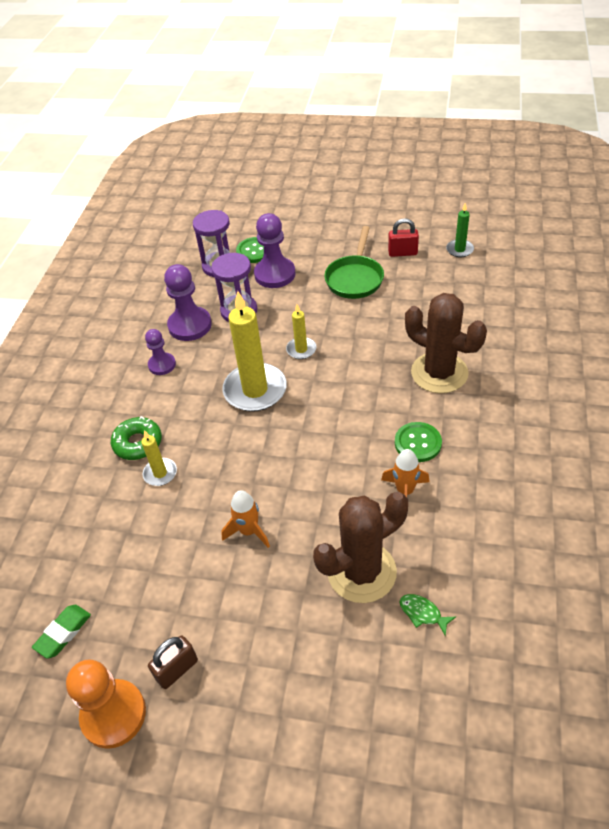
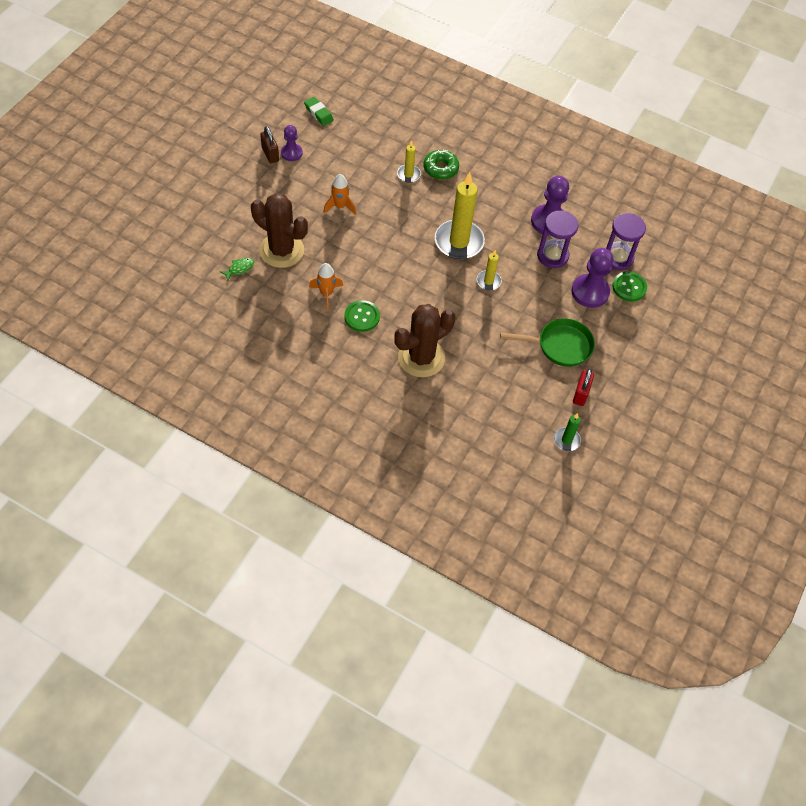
camera: 100 degrees right, 10 degrees up
(113, 714) = (261, 126): orange pawn -> none
(162, 365) = (511, 196): purple pawn -> purple pawn (291, 153)
(355, 278) = (560, 346): green pan -> green pan turned 150 degrees clockwise
(361, 572) = (281, 250): brown cactus -> brown cactus turned 45 degrees counterclockwise

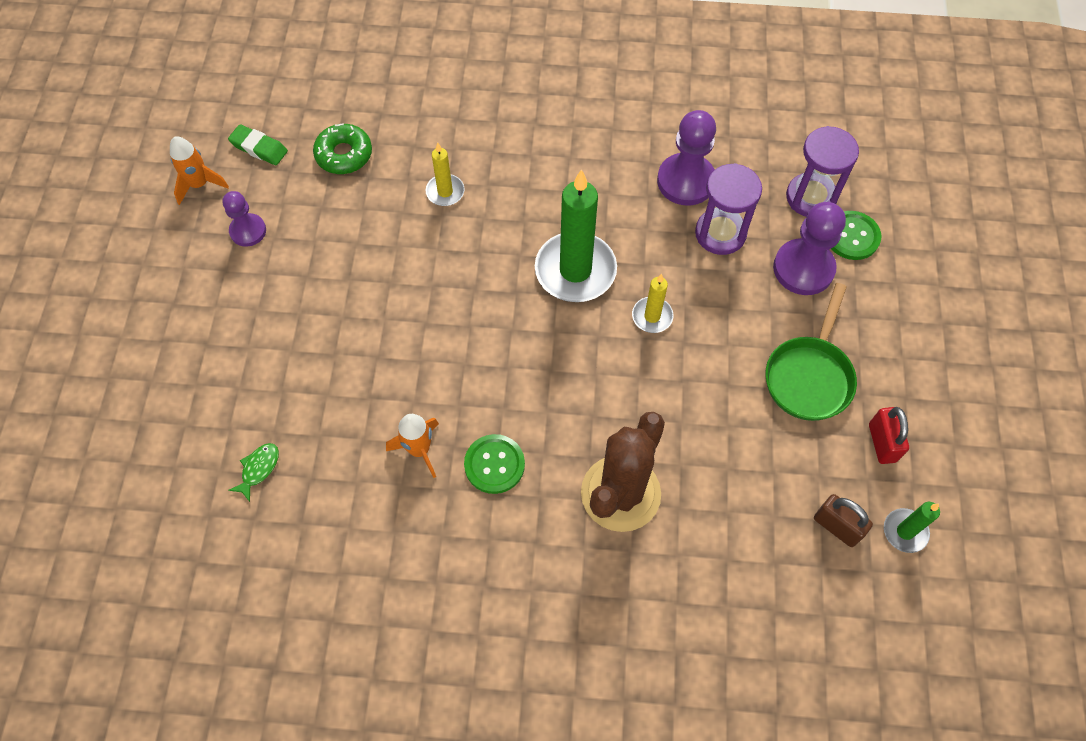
camera: 20 degrees left, 5 degrees up
(270, 154) = (215, 247): brown padlock -> brown padlock (836, 526)
(281, 250) = (312, 405): brown cactus -> none
(340, 206) = (367, 289): orange rocket -> orange rocket (199, 184)
(440, 168) = (487, 162): green donut -> green donut (344, 154)
(459, 242) = (575, 270): yellow candle -> green candle
(560, 346) = (809, 376): green pan -> green pan turned 135 degrees clockwise

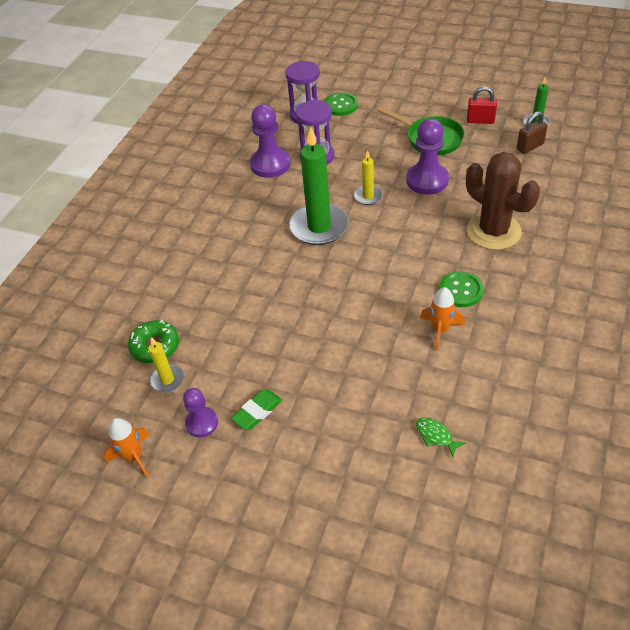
camera: 70 degrees left, 15 degrees down
(259, 148) = (117, 406): green eraser -> green eraser (257, 412)
(445, 192) = (222, 287): yellow candle -> yellow candle (167, 380)
(803, 268) = (356, 128): purple pawn -> purple pawn (427, 180)

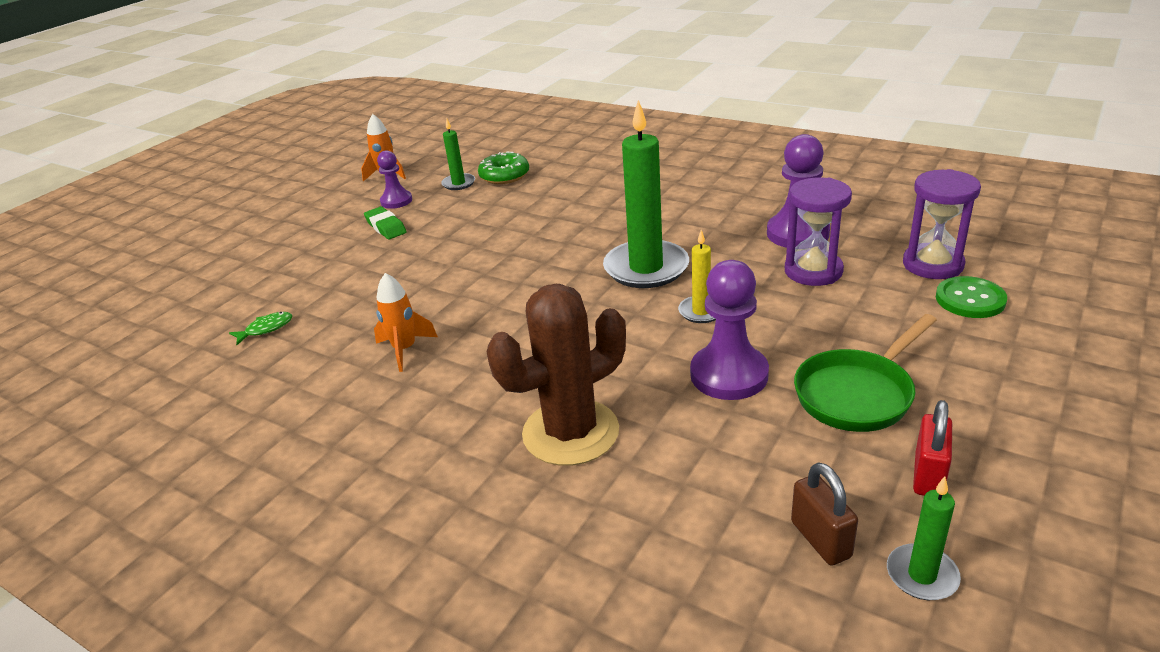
camera: 100 degrees right, 15 degrees down
(167, 380) = (458, 183): yellow candle -> green candle
(460, 290) = (462, 377): green button -> none

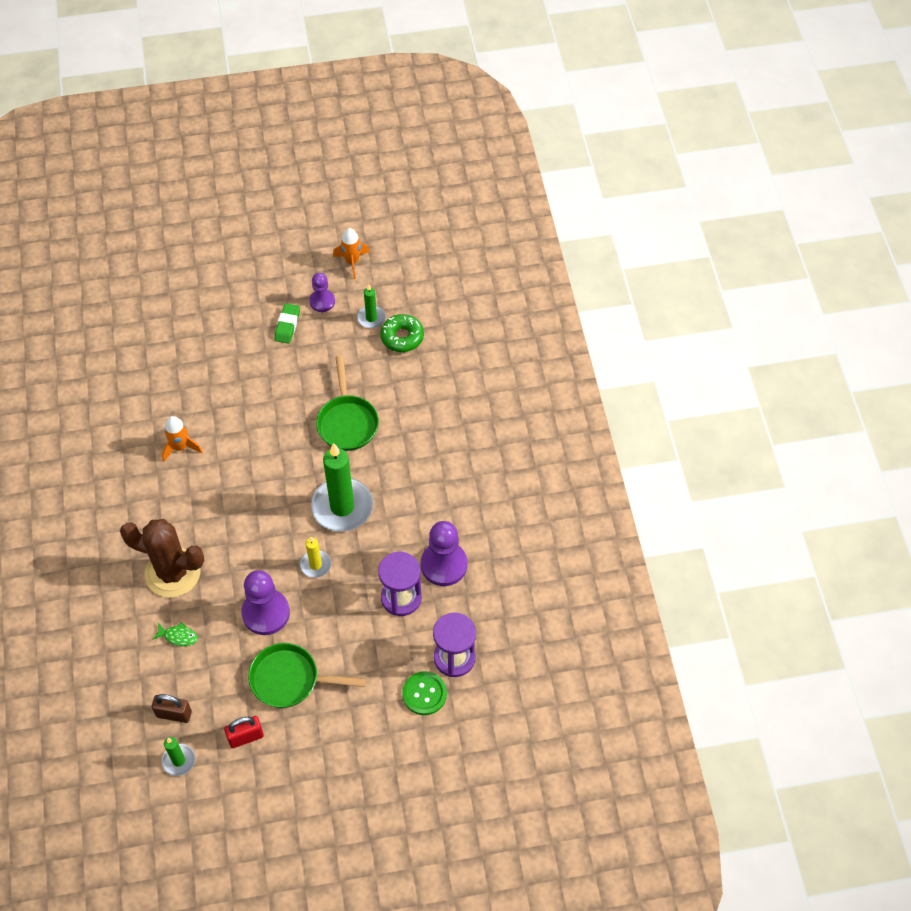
camera: 45 degrees right, 25 degrees up
(266, 329) = (150, 364): green fish -> green fish (178, 636)
(548, 231) = (347, 422): none -> green pan
(820, 539) = (174, 714): brown padlock -> brown padlock turned 75 degrees clockwise

